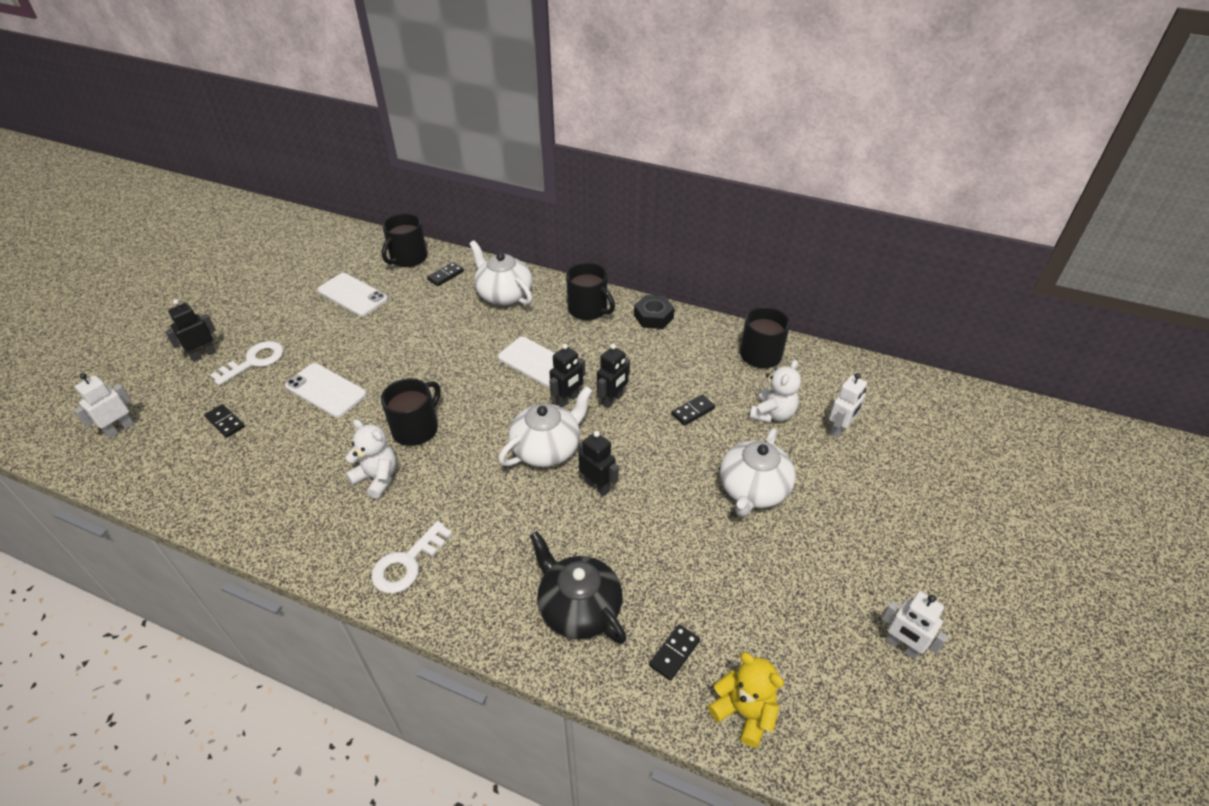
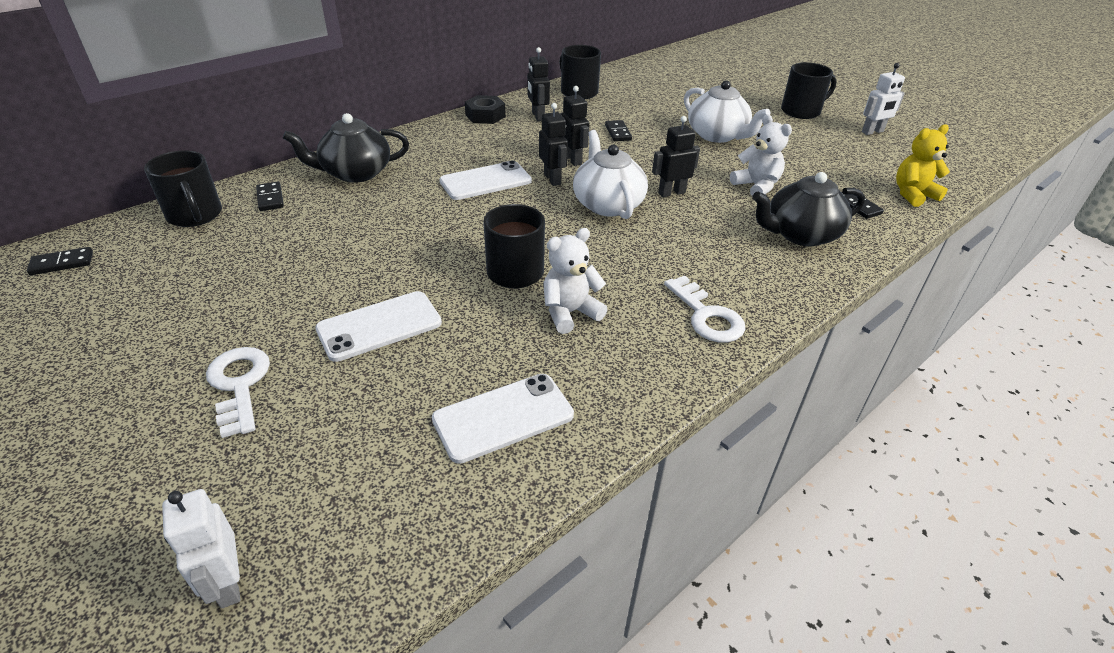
camera: 65 degrees left, 5 degrees down
(203, 354) = (149, 443): black robot -> black robot (537, 116)
(225, 422) = (347, 434): black domino -> black domino (62, 263)
(352, 295) = (208, 270): white phone -> white phone (503, 417)
(503, 294) = (355, 173): white teapot -> black teapot
(588, 309) = (438, 139): black mug -> black mug (801, 111)
(772, 414) = (646, 107): white teddy bear -> white teddy bear (756, 186)
(839, 429) = (679, 92): white robot -> none

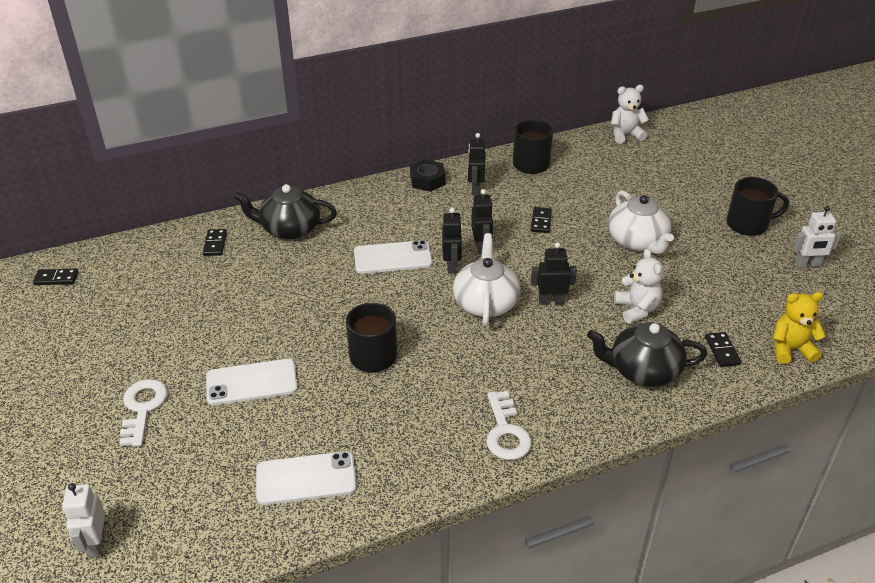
camera: 20 degrees right, 0 degrees up
(195, 215) = (156, 250): black mug -> none
(570, 313) = (397, 404): white teddy bear -> white teddy bear (625, 135)

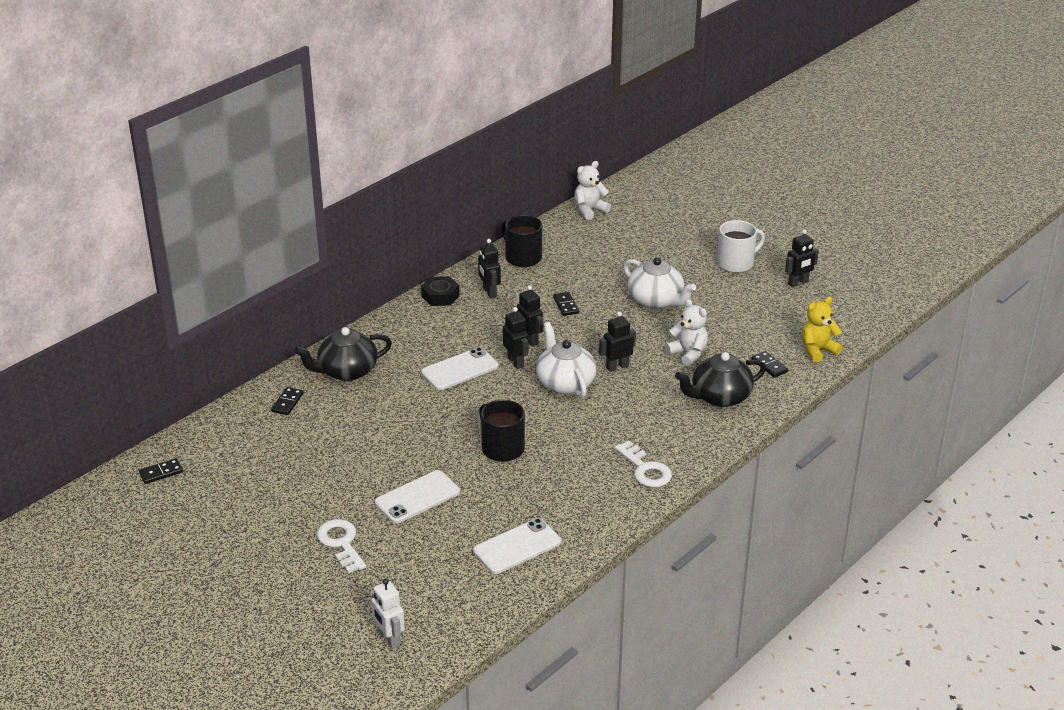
camera: 25 degrees left, 5 degrees down
(215, 244) = (287, 402): black domino -> black domino turned 45 degrees clockwise
(748, 224) = (736, 263): black mug -> white mug
(808, 264) = (798, 283): white robot -> black robot

